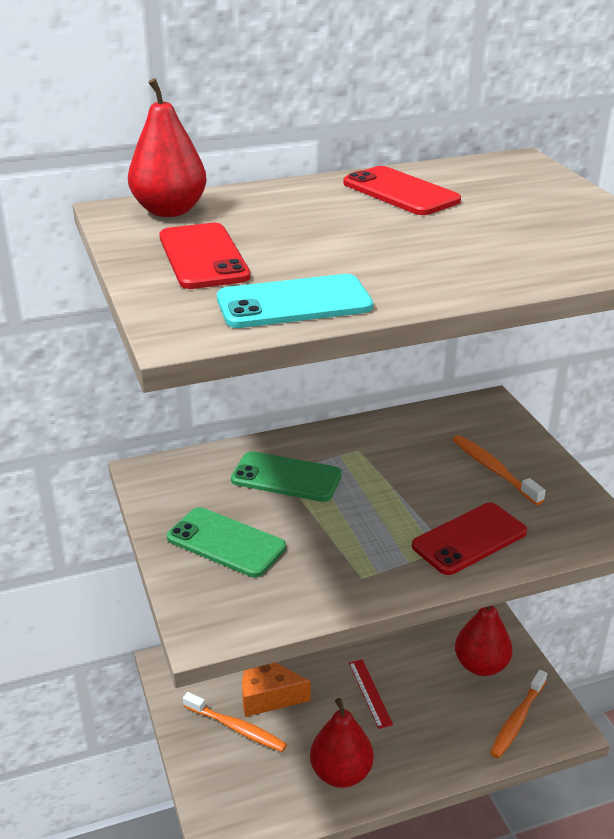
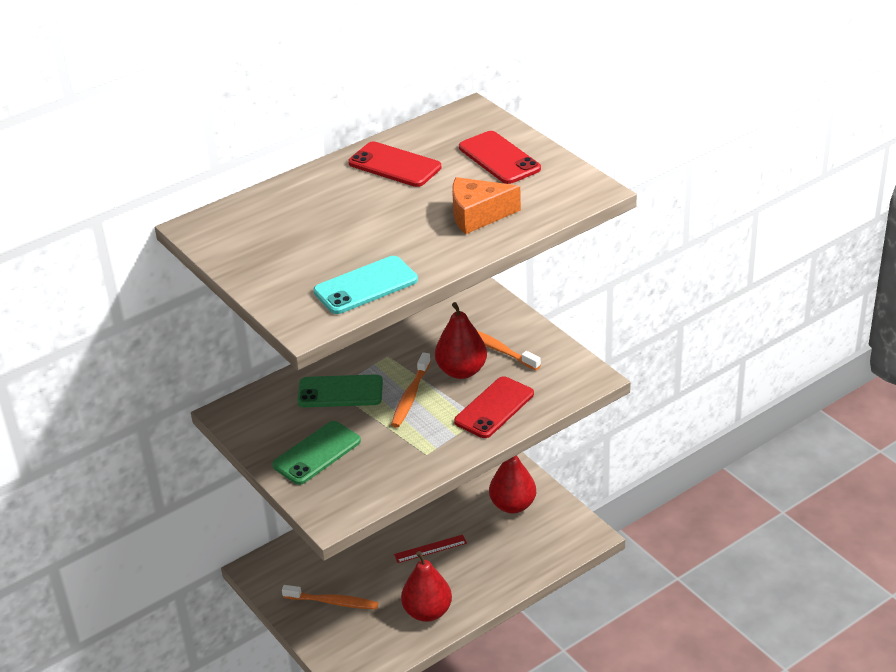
camera: 15 degrees left, 5 degrees up
(169, 211) = (234, 220): red pear -> red pear (461, 371)
(203, 257) = (284, 259): red phone -> red phone (499, 158)
(226, 543) = (317, 453): green phone -> green phone turned 60 degrees counterclockwise
(267, 695) = (348, 572): orange cheese -> orange cheese (478, 215)
(369, 693) = (430, 549): red ruler -> red ruler turned 75 degrees counterclockwise
(517, 719) = (552, 538): orange toothbrush -> orange toothbrush (410, 396)

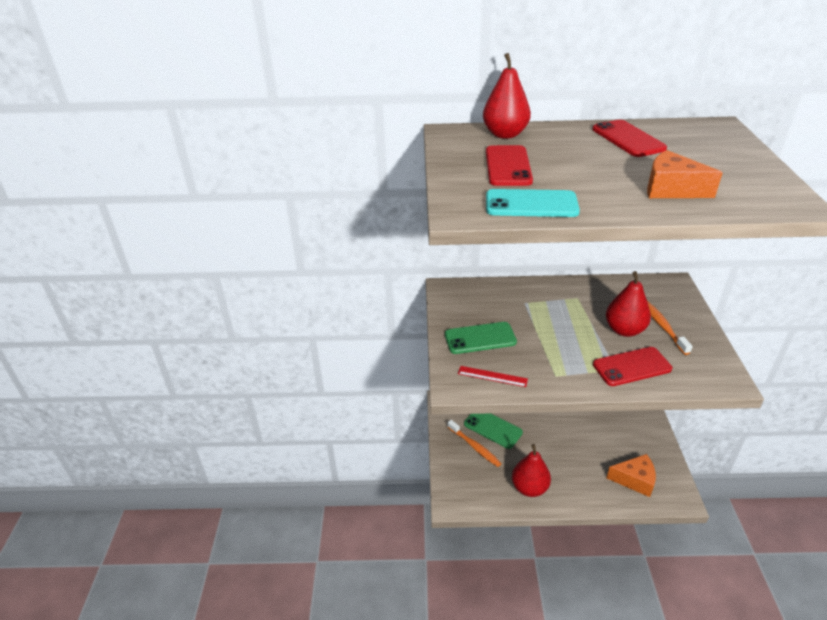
camera: 35 degrees right, 0 degrees up
(340, 392) = (527, 306): green phone -> green phone (492, 428)
(410, 396) = (574, 330): orange toothbrush -> none
(430, 549) = (560, 446): red ruler -> red ruler (492, 376)
(499, 158) = (722, 159): red phone -> red phone (508, 166)
(513, 505) = (636, 447): red pear -> red pear (505, 134)
(532, 542) = (634, 480): none -> orange cheese

